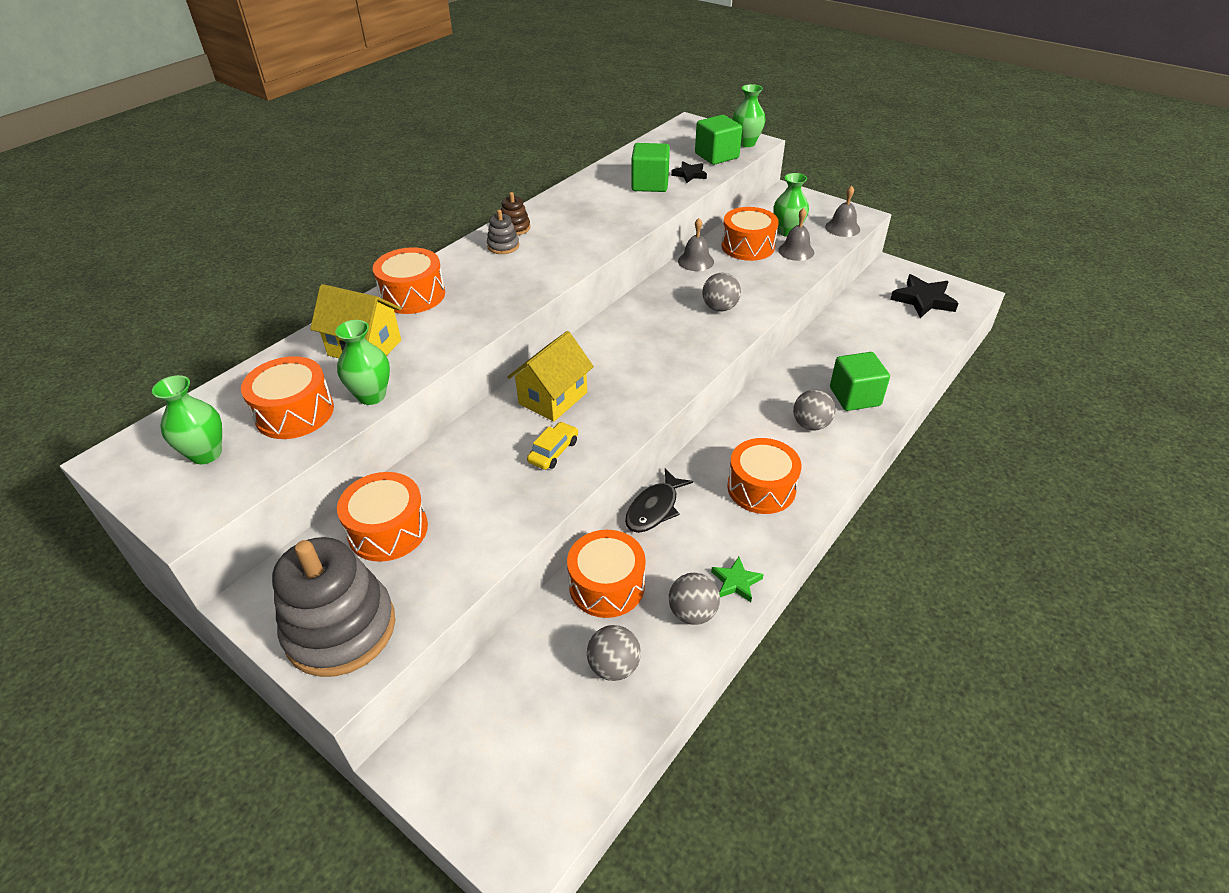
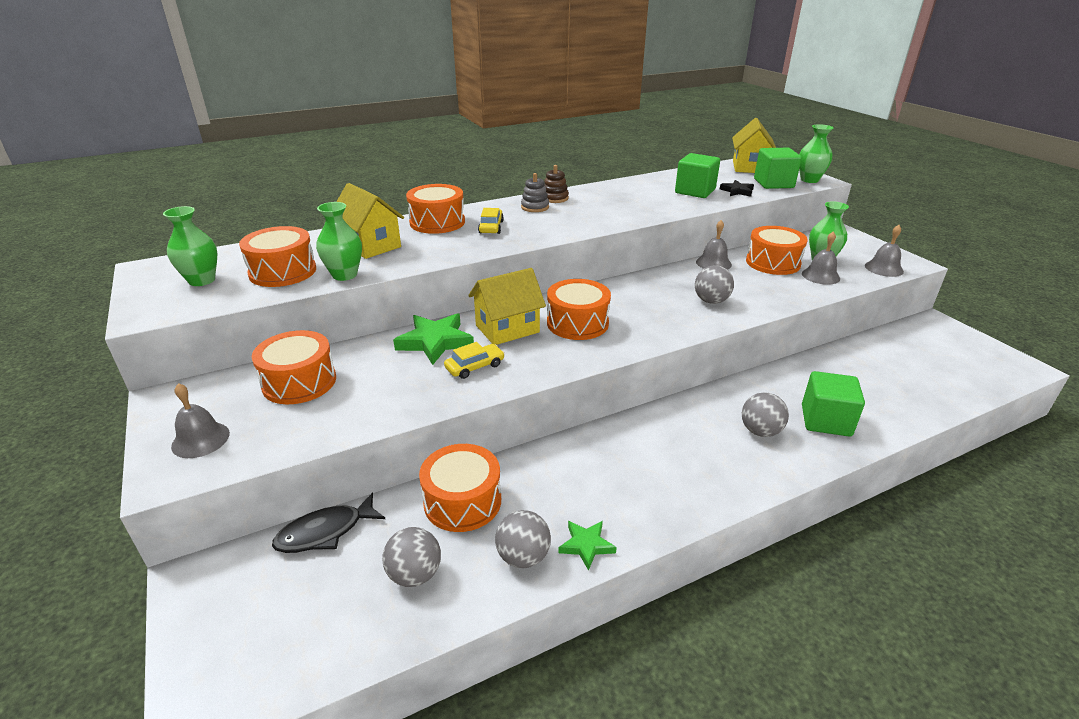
camera: 25 degrees right, 10 degrees down
(340, 629) = (200, 439): grey stacking toy -> grey bell
(478, 286) = (491, 227): none -> yellow car
(492, 436) = (435, 342): none -> green star
(654, 508) = (553, 453): black fish -> black fish (325, 532)
(680, 137) = (749, 167): none -> yellow house
(761, 488) = (670, 470): orange drum -> orange drum (577, 323)
(923, 300) = (958, 357): black star -> none

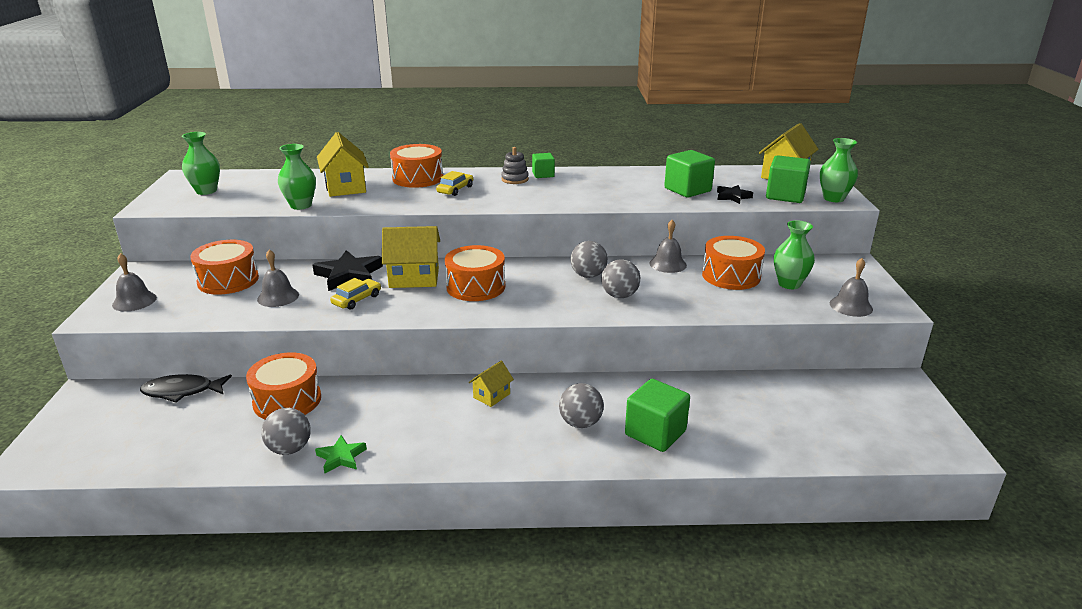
camera: 25 degrees right, 5 degrees down
(283, 272) = (263, 195): orange drum -> none
(415, 574) = (210, 435): grey ball -> grey ball (588, 275)
(435, 342) = (349, 275): green star -> black star
(475, 367) = (357, 300): yellow car -> yellow car turned 45 degrees counterclockwise
(555, 198) = (543, 174): brown stacking toy -> green cube
(658, 429) = (491, 396): none -> yellow house
(820, 276) = (766, 298): grey bell -> grey bell (278, 297)

